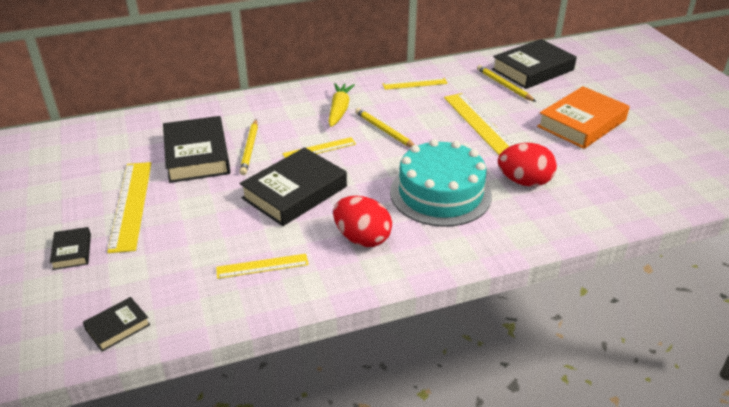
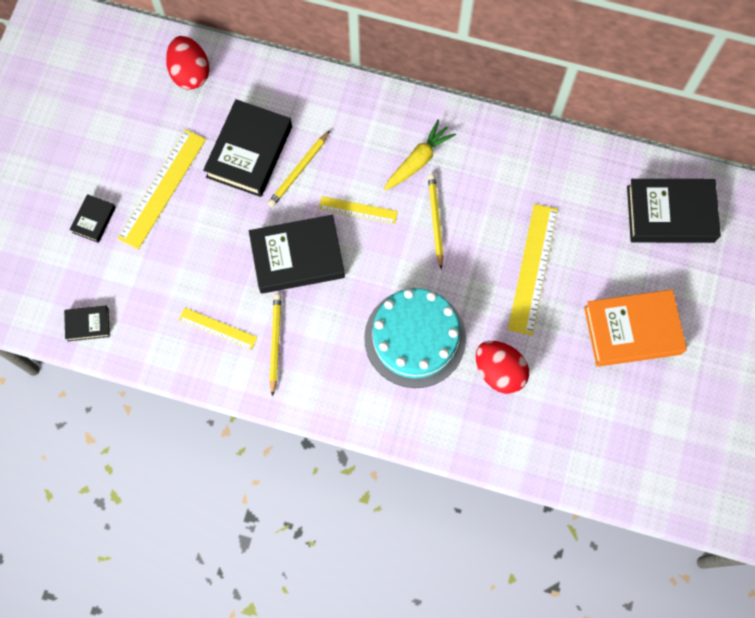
camera: 35 degrees right, 35 degrees up
(362, 238) = (311, 348): red egg -> red egg (190, 73)
(415, 84) = (525, 162): yellow ruler -> none
(504, 85) = (613, 222): yellow pencil -> yellow pencil (275, 343)

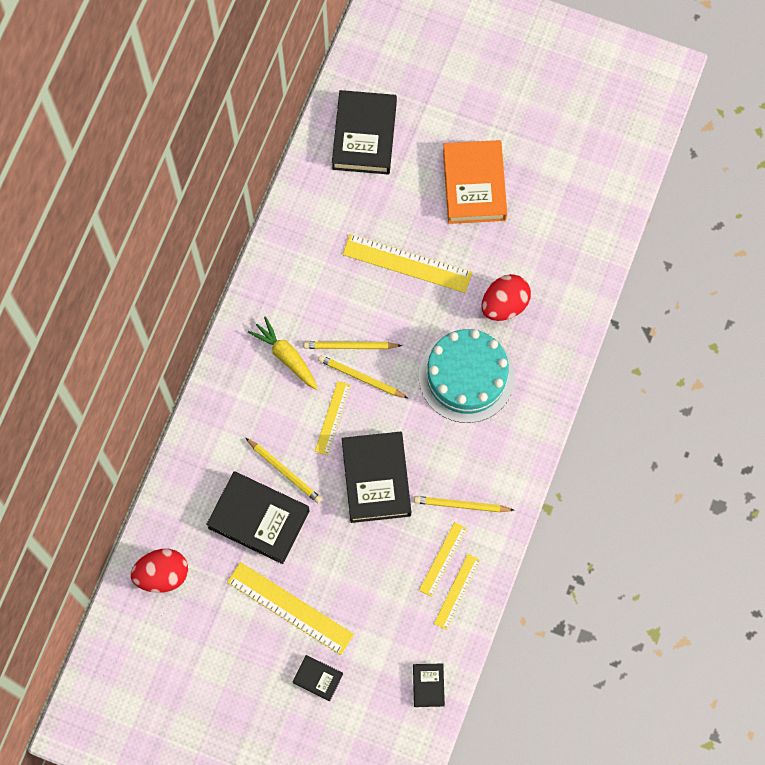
camera: 85 degrees left, 0 degrees up
(184, 345) = (457, 591): none -> yellow ruler
(403, 233) = (361, 378): none -> yellow pencil

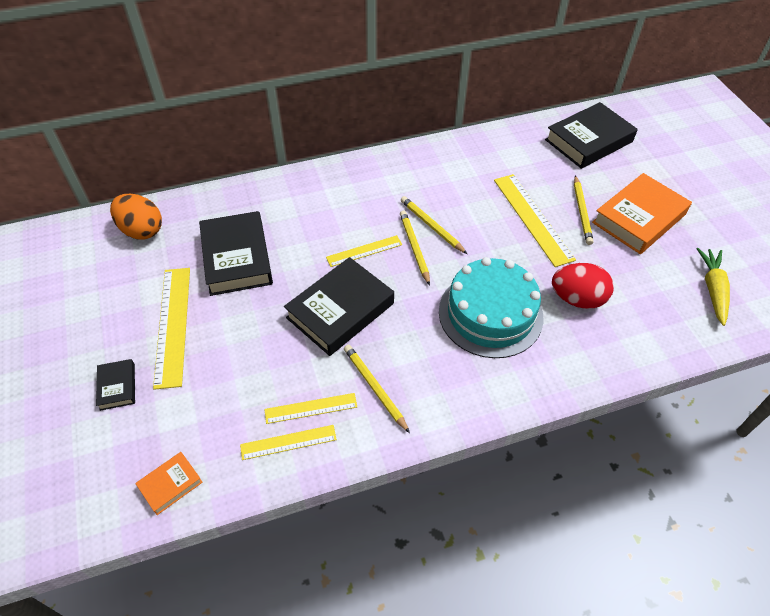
camera: 50 degrees right, 20 degrees down
(162, 575) = (141, 230): red egg -> orange egg
(285, 471) = (291, 250): yellow pencil -> yellow pencil (582, 212)
(286, 356) = (384, 196): yellow carrot -> yellow carrot (713, 289)
(428, 685) = (170, 484): black book -> orange book

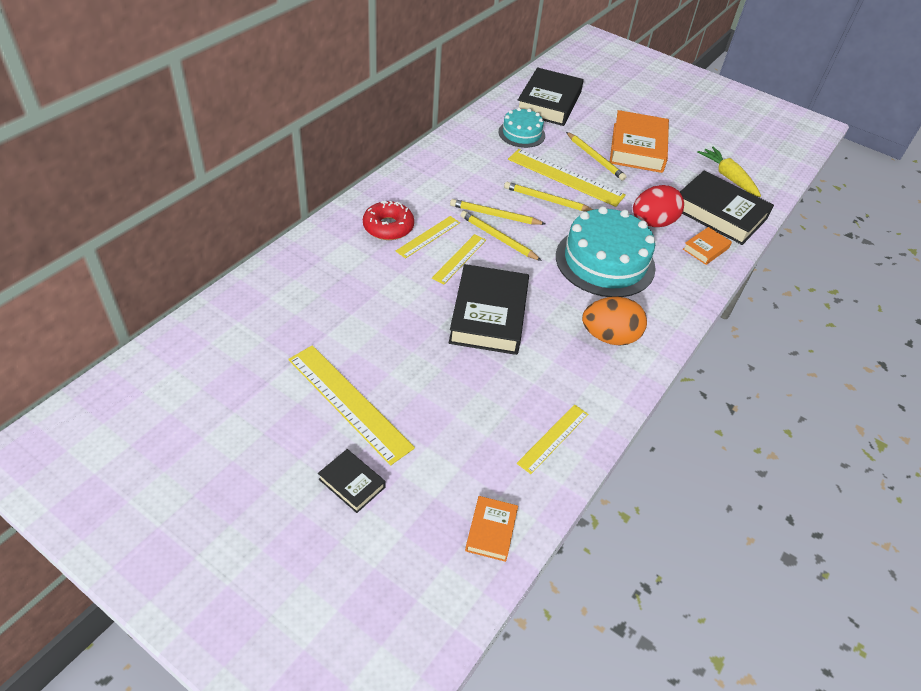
camera: 40 degrees left, 5 degrees down
(141, 230) = (221, 335): orange egg -> orange egg (609, 337)
(237, 258) = (350, 316): black book -> black book (719, 213)
(311, 408) = (543, 402): yellow ruler -> yellow ruler (428, 236)
(334, 199) = (388, 227): none -> red donut
(374, 388) = (576, 360): yellow pencil -> yellow pencil (546, 200)
(531, 161) = (521, 133): none -> turquoise cake
(608, 350) = (705, 249): none -> orange book

